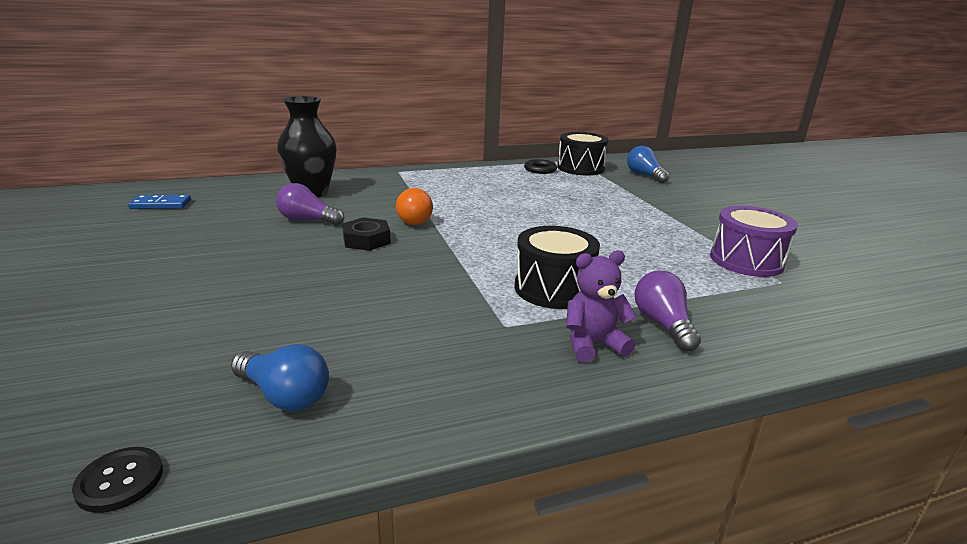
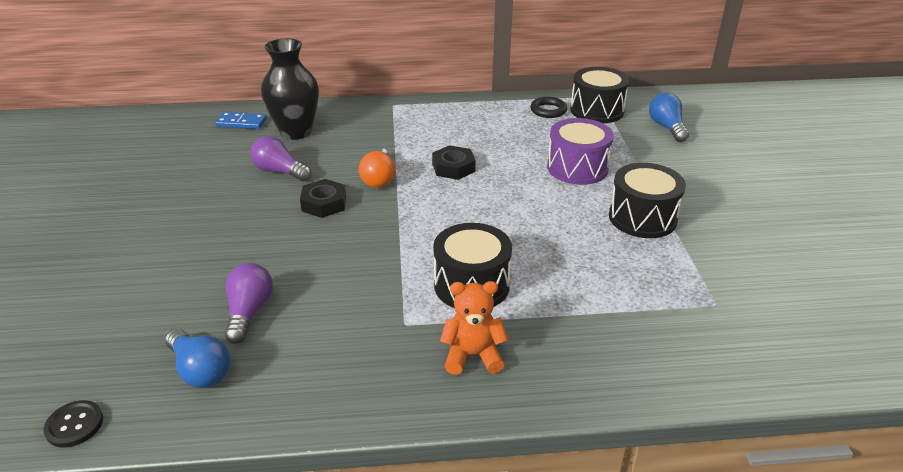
camera: 15 degrees right, 10 degrees up
(161, 204) = (157, 140): blue domino -> blue domino (241, 123)
(480, 208) = (453, 167): none -> black nut
(593, 344) = (473, 355): purple teddy bear -> orange teddy bear
(663, 324) = (553, 342): purple light bulb -> purple light bulb (249, 312)
(671, 230) = (642, 218): none -> black drum
(746, 261) = (698, 270): purple drum -> purple drum (577, 168)

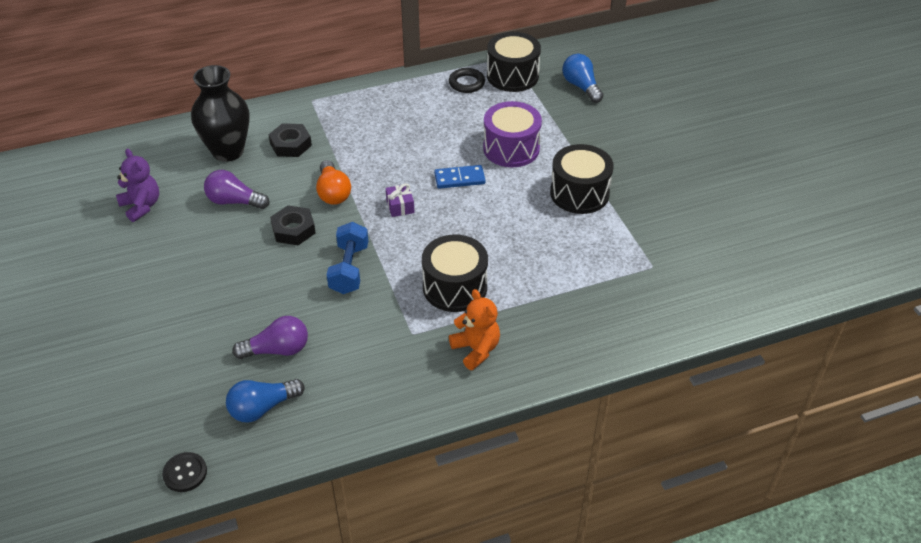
camera: 15 degrees left, 10 degrees up
(192, 162) = (141, 206): none -> purple teddy bear
(200, 370) = (262, 408): blue light bulb -> blue light bulb turned 120 degrees clockwise
(241, 123) = (166, 149): blue domino -> blue domino (459, 179)
(249, 312) = (277, 350): purple light bulb -> purple light bulb turned 90 degrees clockwise
(363, 248) = (349, 269): none -> blue dumbbell
(441, 200) = (400, 206): none -> purple gift
(453, 167) = (398, 168): black nut -> black nut (290, 144)
(473, 355) = (476, 349): orange teddy bear -> orange teddy bear turned 75 degrees clockwise

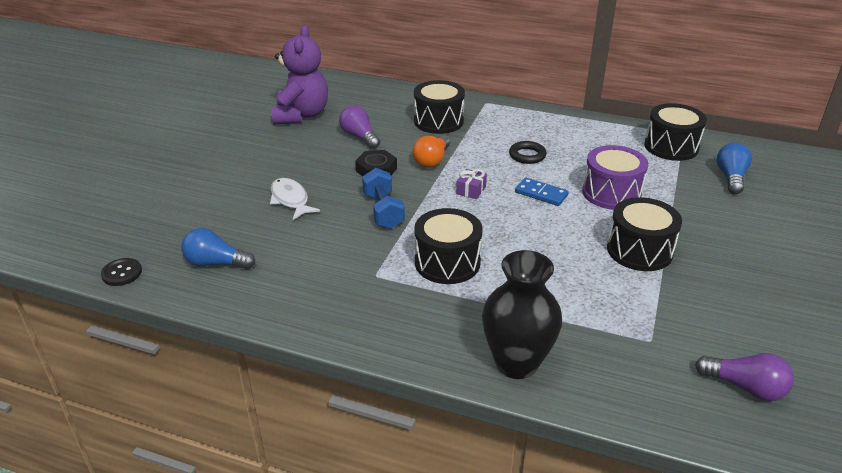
camera: 40 degrees right, 10 degrees down
(141, 206) = (301, 115): purple teddy bear -> purple teddy bear, size x1.67
(228, 151) = (392, 108): black vase -> black vase (516, 363)
(251, 306) = (290, 200): none -> white fish
(277, 350) = (272, 234): purple light bulb -> purple light bulb (745, 387)
(290, 144) = (438, 121): black nut -> black drum
(349, 269) = (383, 211): blue dumbbell -> blue dumbbell turned 60 degrees counterclockwise
(466, 83) = (623, 137): black ring -> black ring (527, 155)
(476, 349) = (410, 314): orange teddy bear -> none

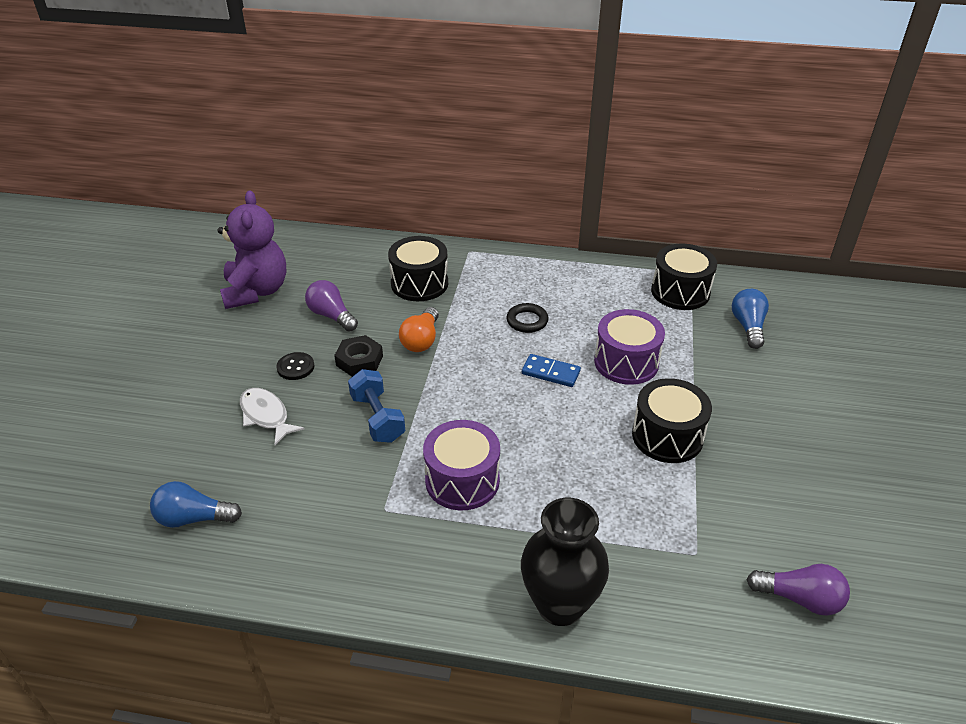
camera: 10 degrees left, 5 degrees up
(122, 273) = (80, 548): black button -> black button (295, 367)
(447, 262) = (462, 480): black drum -> purple drum
(471, 190) = (472, 377): purple gift -> none

